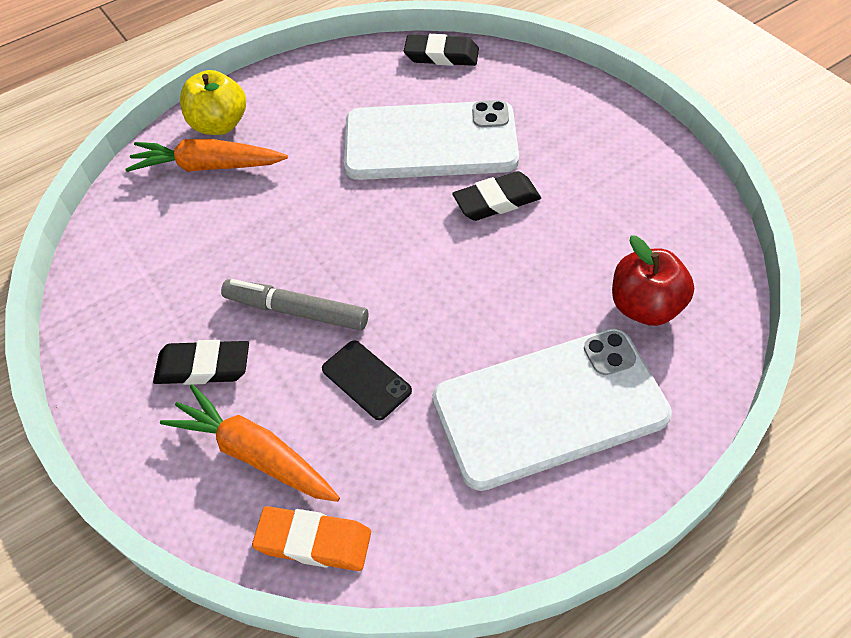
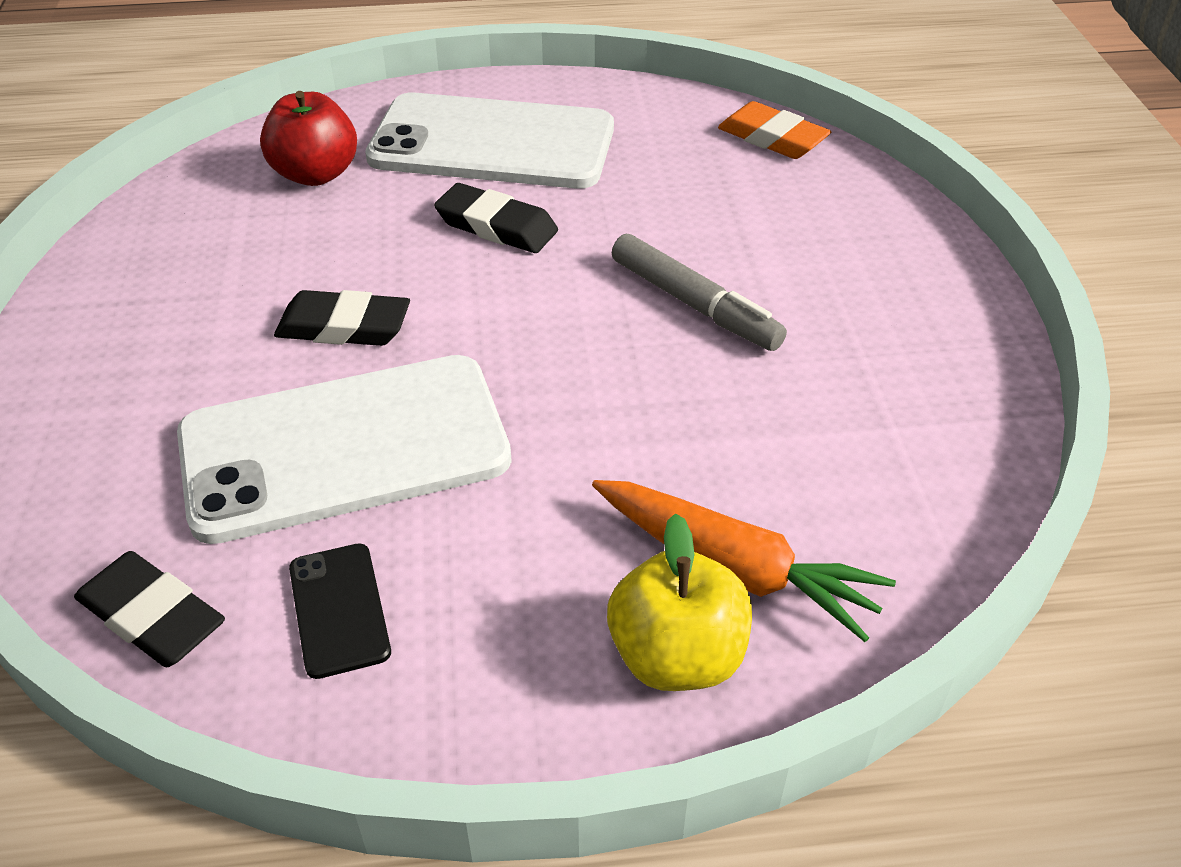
camera: 155 degrees left, 10 degrees down
(203, 367) = (835, 291): black eraser -> black eraser (496, 226)
(254, 453) = (803, 205): orange carrot -> none
(366, 380) = (653, 218): black phone -> black phone (339, 609)
(430, 142) = (344, 447): white phone -> white phone turned 45 degrees counterclockwise

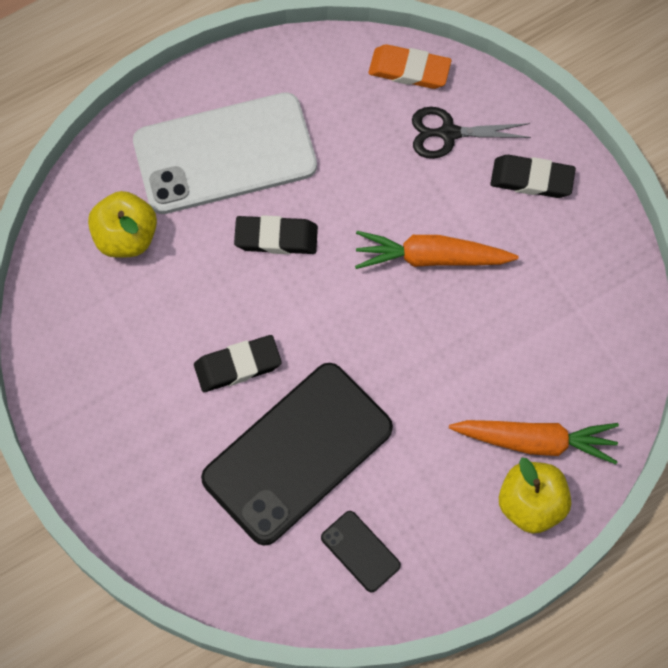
camera: 25 degrees left, 25 degrees up
(152, 616) = (273, 596): black eraser -> black eraser (532, 179)
(315, 174) = (126, 236): red apple -> yellow apple
(344, 447) = (297, 453): white phone -> black phone
(693, 304) = (431, 257): grey marker -> orange carrot
(792, 200) = (449, 133): none -> black scissors

